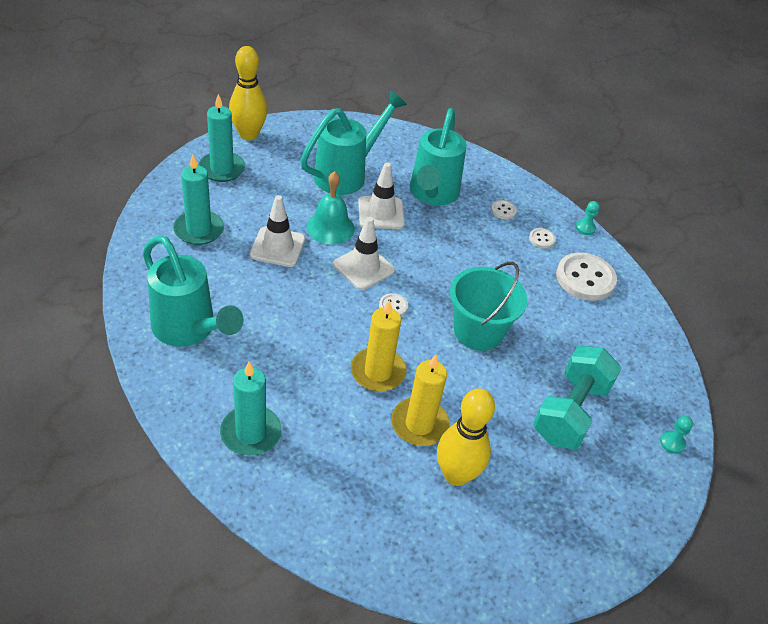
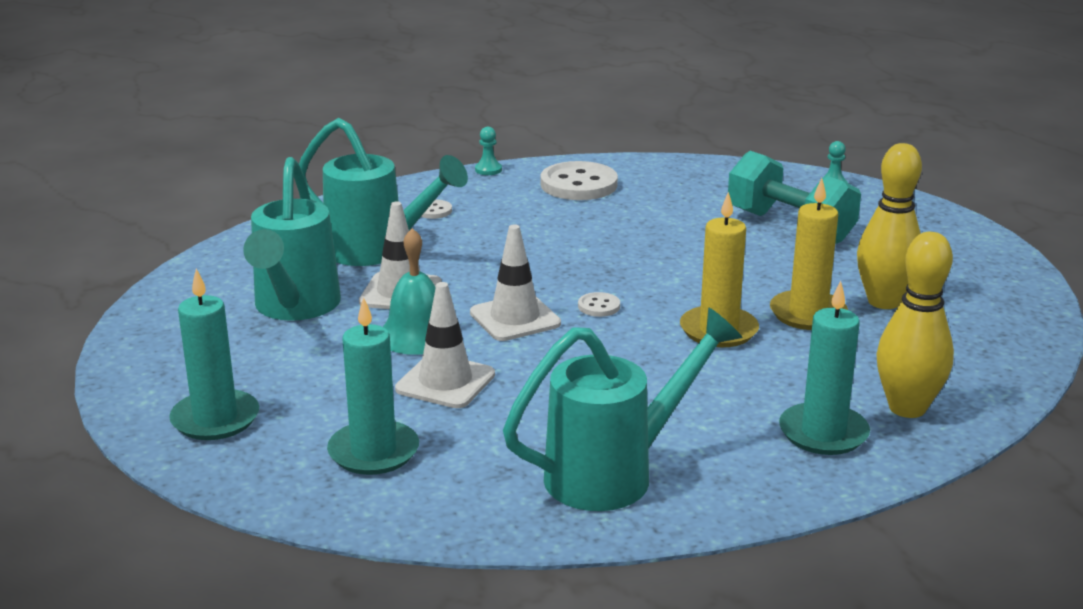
camera: 70 degrees left, 20 degrees down
(248, 134) = (130, 386): yellow bowling pin -> yellow bowling pin (907, 408)
(347, 174) = (294, 308): turquoise watering can -> turquoise watering can turned 150 degrees counterclockwise
(478, 331) = (656, 258): turquoise bucket -> none
(541, 239) = (499, 197): white button -> none

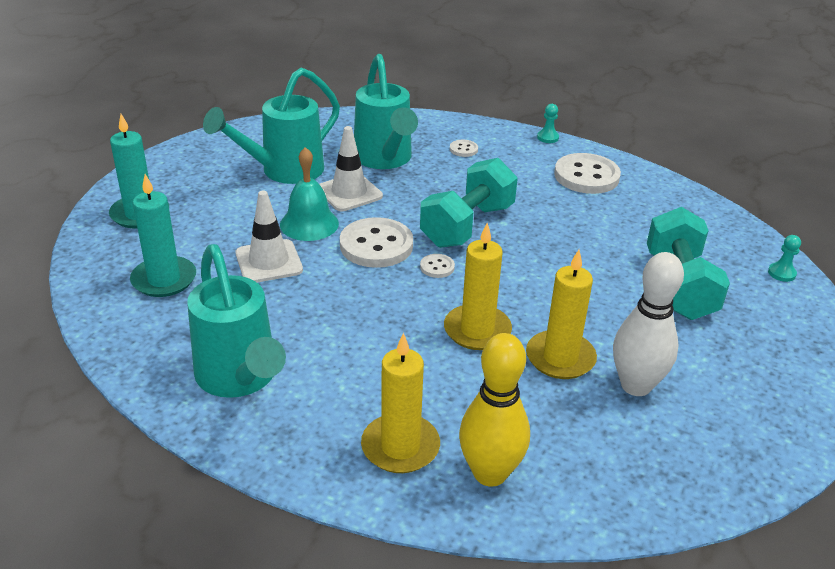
camera: 45 degrees right, 10 degrees up
(515, 318) = (376, 245): white traffic cone -> white button
(559, 265) = (467, 225): none -> turquoise dumbbell
(615, 473) = (240, 379): turquoise watering can -> turquoise watering can turned 45 degrees clockwise
(823, 433) = (400, 447): turquoise candle -> yellow candle
(884, 302) = (636, 385): yellow bowling pin -> white bowling pin

